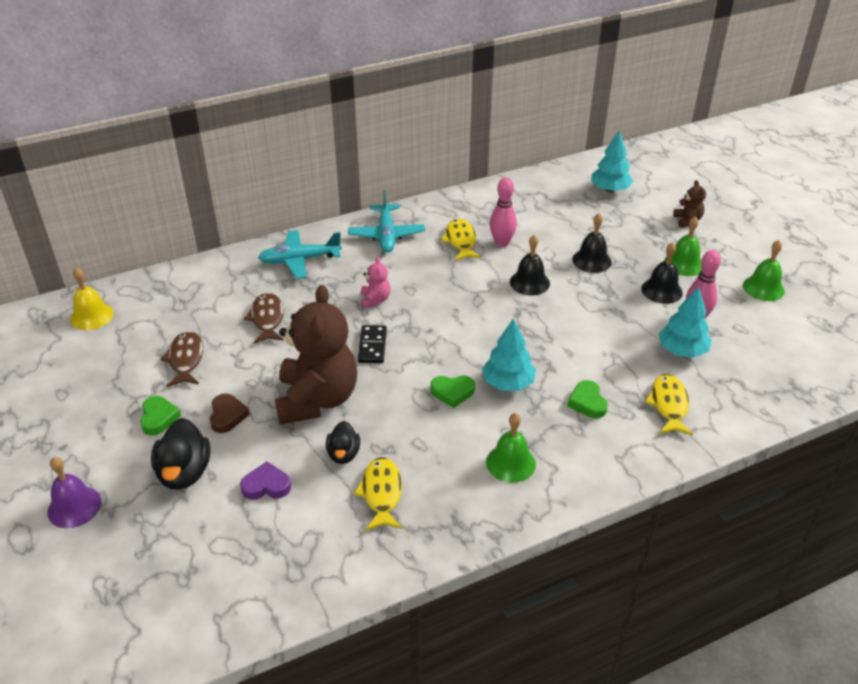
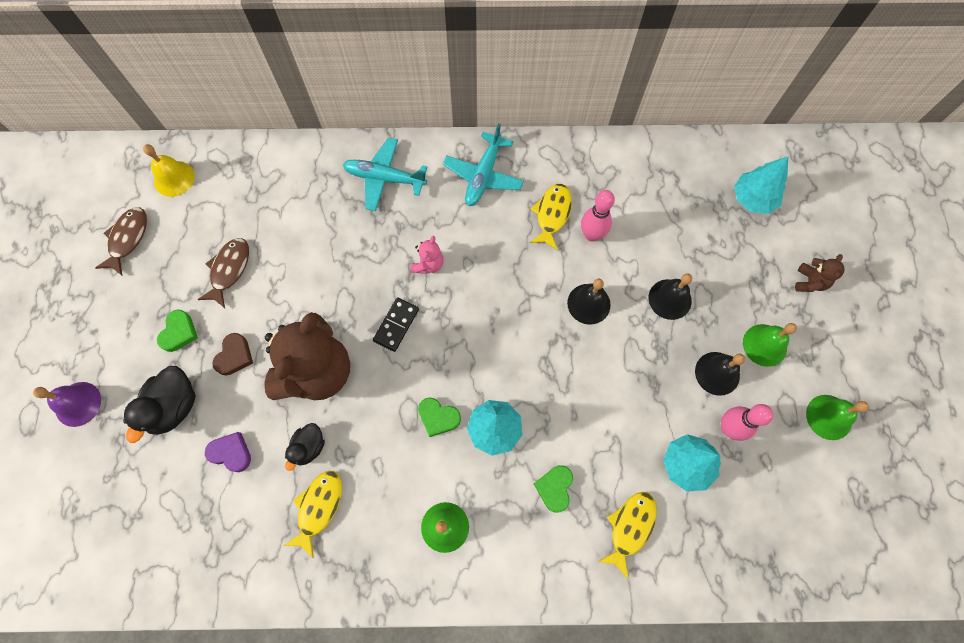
camera: 25 degrees right, 30 degrees up
(267, 319) = (320, 247): brown fish -> brown fish (128, 239)

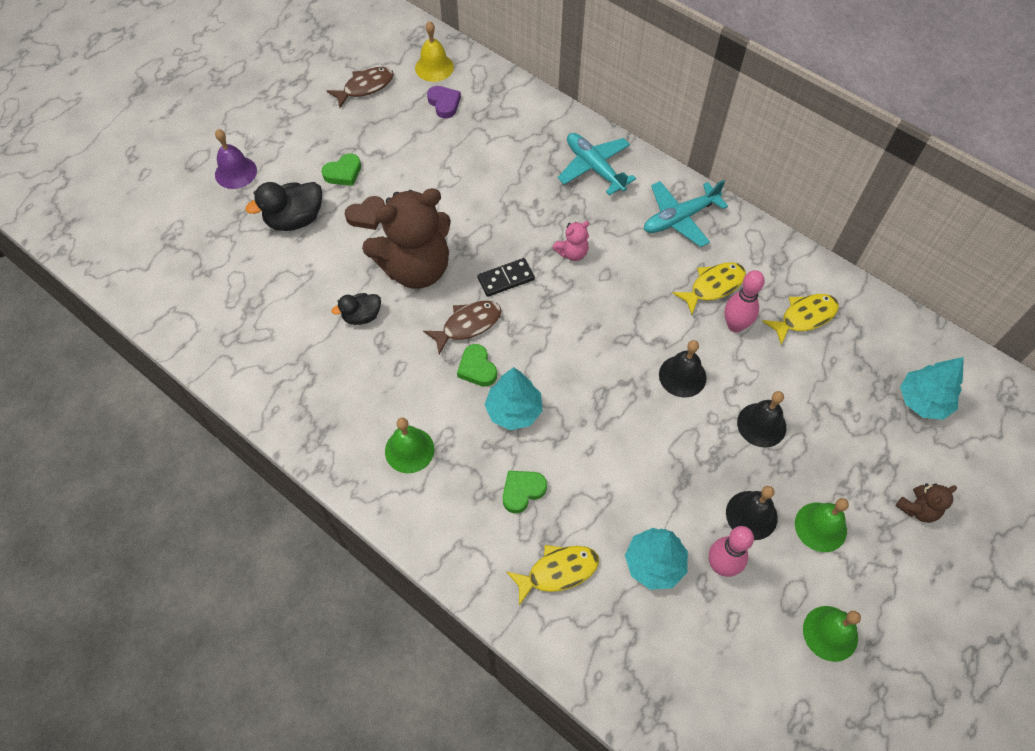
camera: 40 degrees right, 10 degrees down
(229, 270) = (416, 155): brown fish -> brown fish (468, 325)
(231, 453) = (305, 279): purple heart -> purple heart (444, 103)
(318, 507) = (330, 363): yellow fish -> yellow fish (804, 317)

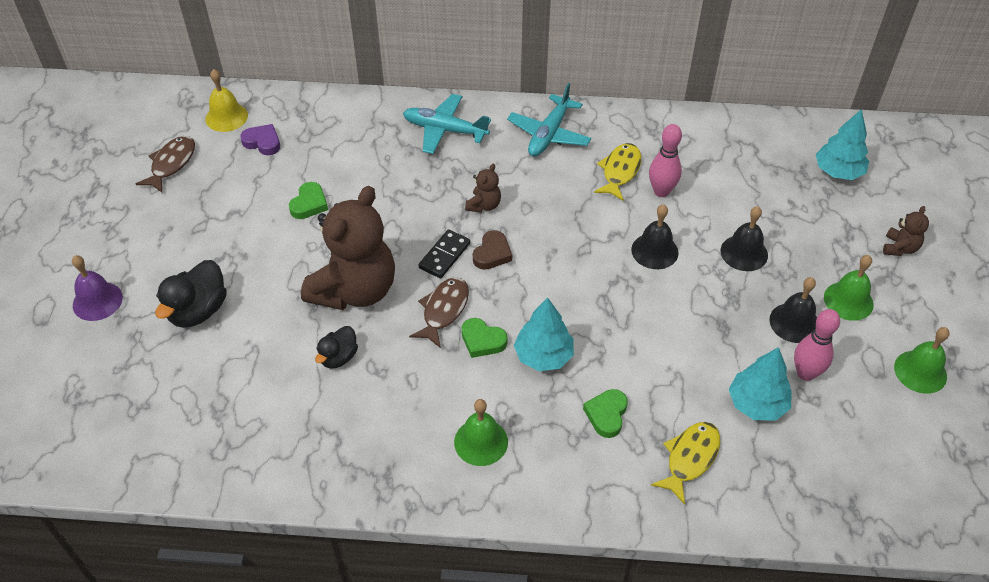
camera: 35 degrees left, 10 degrees down
(343, 173) = (213, 246): green heart -> green heart (309, 204)
(367, 216) = (269, 271): brown heart -> brown heart (492, 253)
(572, 253) = (484, 205): pink teddy bear -> brown teddy bear
(804, 317) = (706, 158): yellow fish -> none

